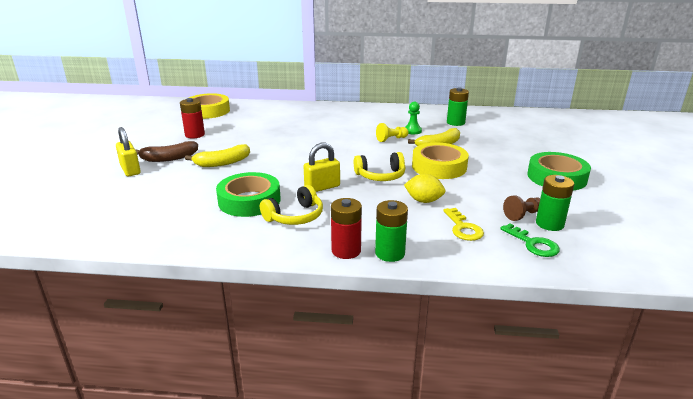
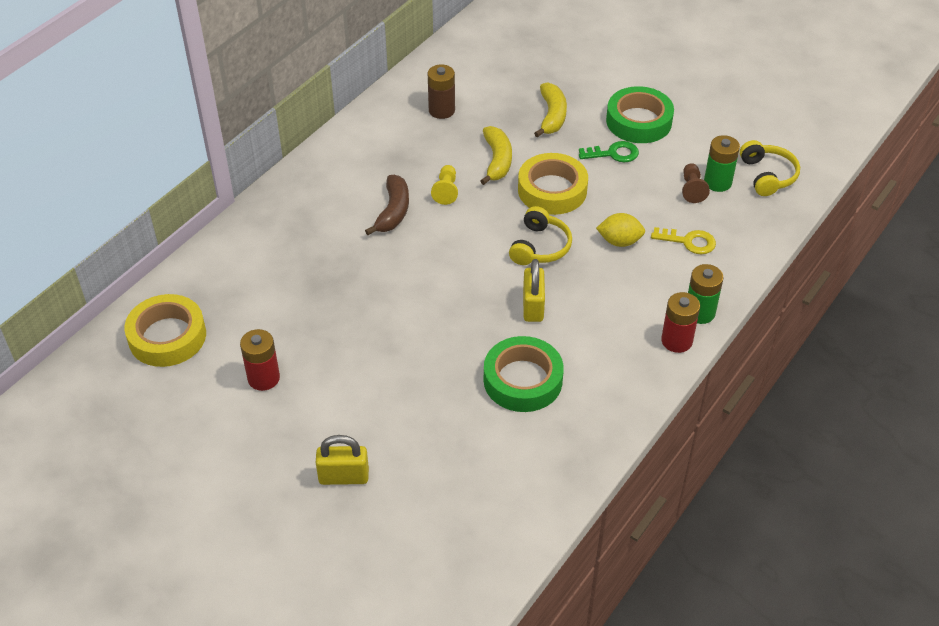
camera: 60 degrees left, 20 degrees up
(169, 158) = (334, 427): brown banana -> brown banana (393, 211)
(223, 163) = (394, 374): yellow banana -> yellow banana (552, 116)
(295, 216) = (585, 354): yellow headphones -> yellow headphones (767, 175)
(412, 131) = (435, 160): green pawn -> none
(423, 201) = (619, 241): yellow lemon -> yellow lemon turned 45 degrees clockwise
(455, 122) = (441, 110): green battery -> brown battery
(533, 244) = (741, 213): green key -> green key (613, 153)

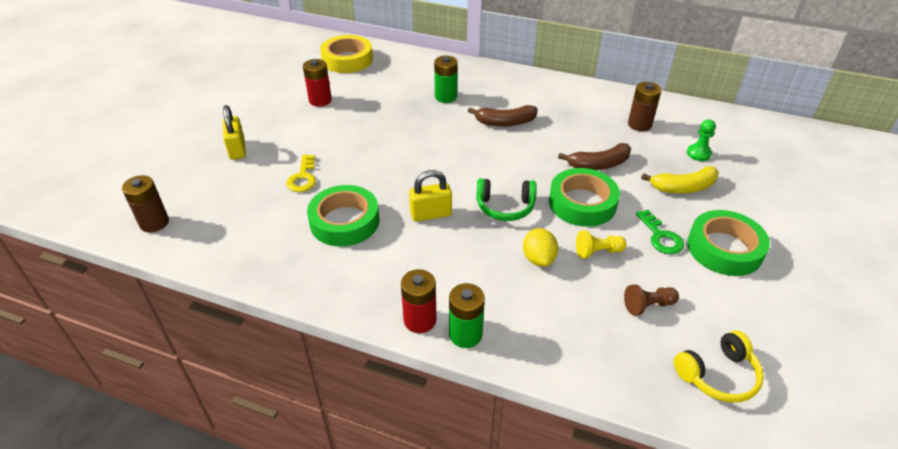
camera: 75 degrees right, 5 degrees down
(446, 191) = (544, 144): yellow pawn -> yellow pawn (597, 252)
(468, 566) = (154, 223): none -> brown battery
(497, 161) = (599, 164): yellow banana -> brown banana
(505, 87) = (698, 153): none -> green pawn
(539, 247) = (505, 207): yellow headphones -> green headphones
(552, 190) = (582, 203): yellow tape -> green tape
(688, 241) = (565, 312): yellow key -> yellow key (303, 177)
(717, 182) = (674, 327): green battery -> green battery (446, 97)

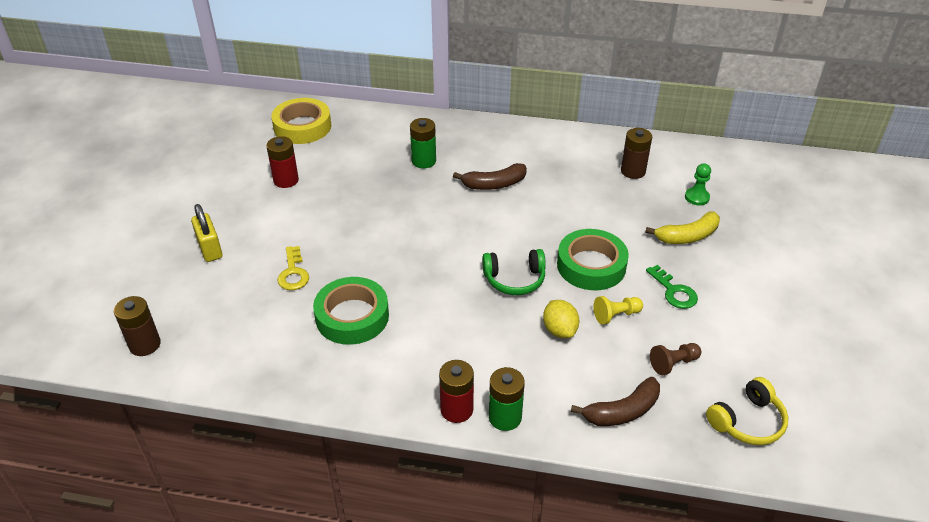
camera: 10 degrees left, 0 degrees up
(431, 214) = (440, 297): yellow padlock -> none
(599, 164) = (600, 221): brown banana -> brown banana (622, 411)
(724, 249) = (736, 296): green tape -> none

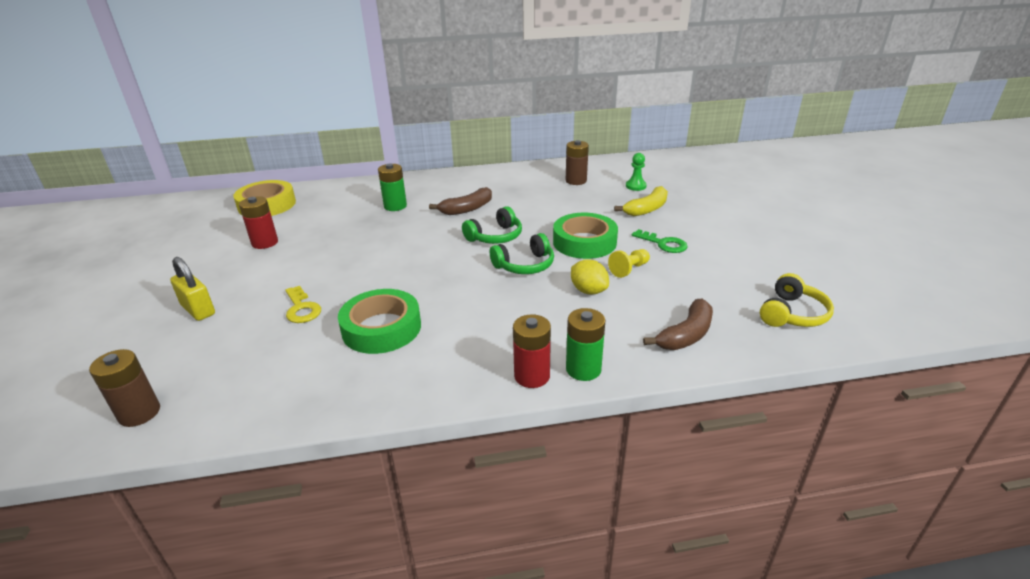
camera: 20 degrees left, 10 degrees down
(504, 232) = (495, 236): none -> green headphones
(673, 363) = (701, 290): brown pawn -> none

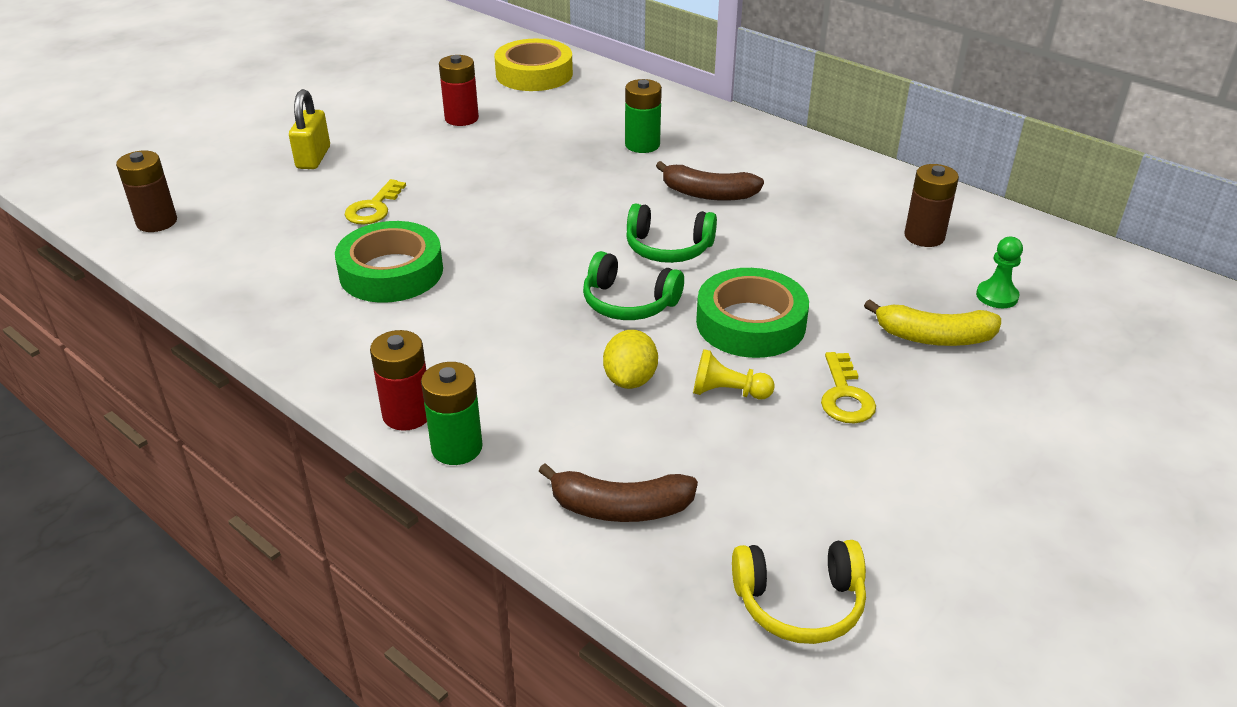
camera: 50 degrees right, 5 degrees up
(663, 244) = (845, 395): green key -> yellow key

